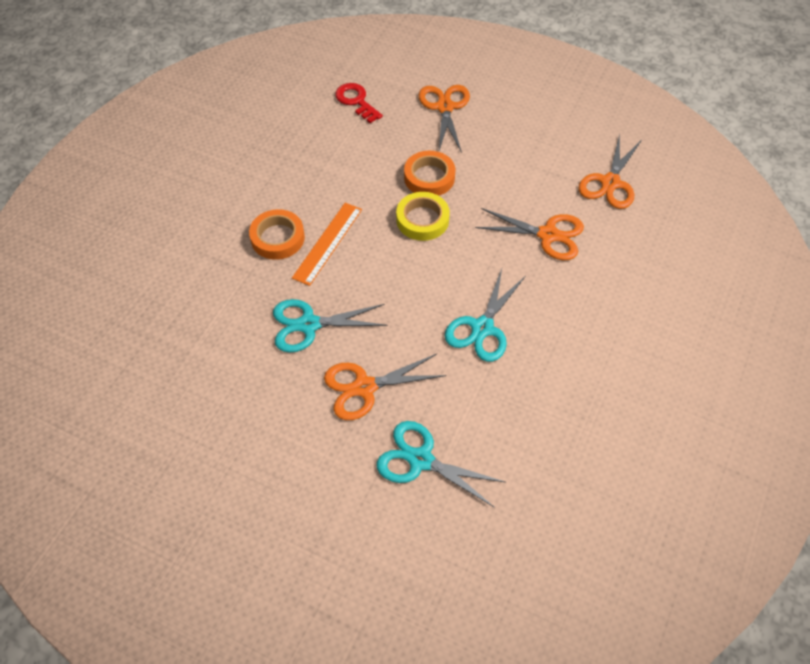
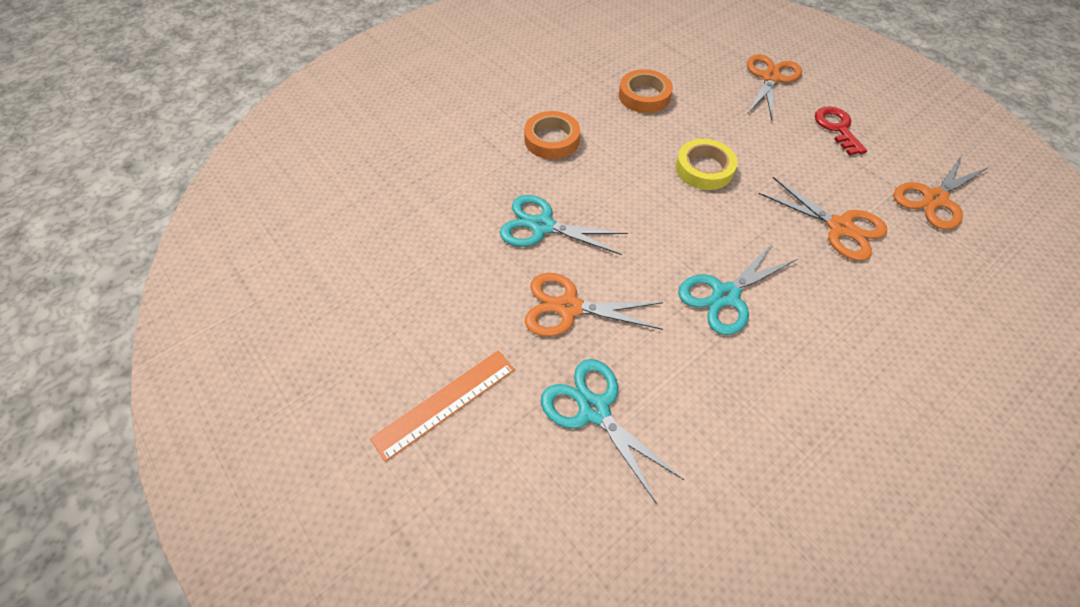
camera: 25 degrees right, 0 degrees up
(328, 243) = (597, 159): orange ruler -> orange ruler (445, 403)
(356, 101) = (683, 49): red key -> red key (837, 128)
(429, 177) = (728, 133): orange tape -> orange tape (644, 96)

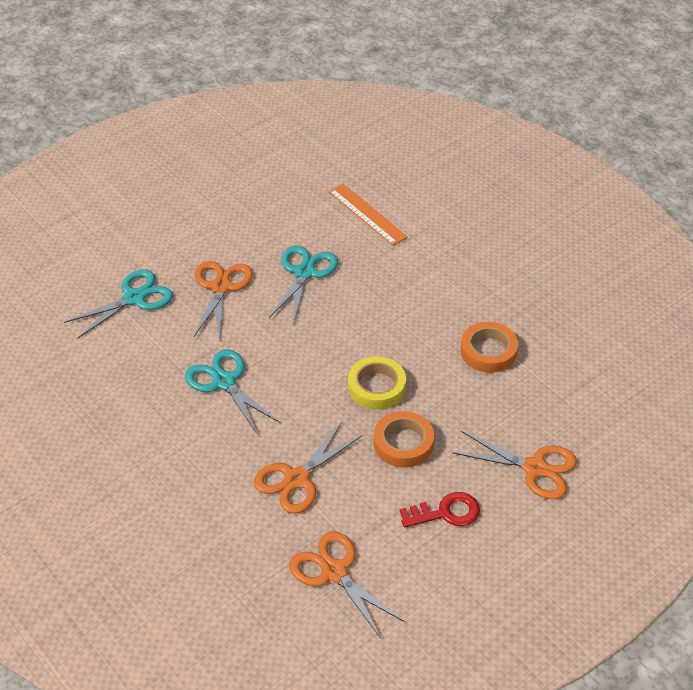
camera: 90 degrees right, 10 degrees down
(445, 403) = (150, 227): orange ruler -> orange ruler (367, 214)
(552, 140) = (414, 279): orange tape -> orange tape (403, 443)

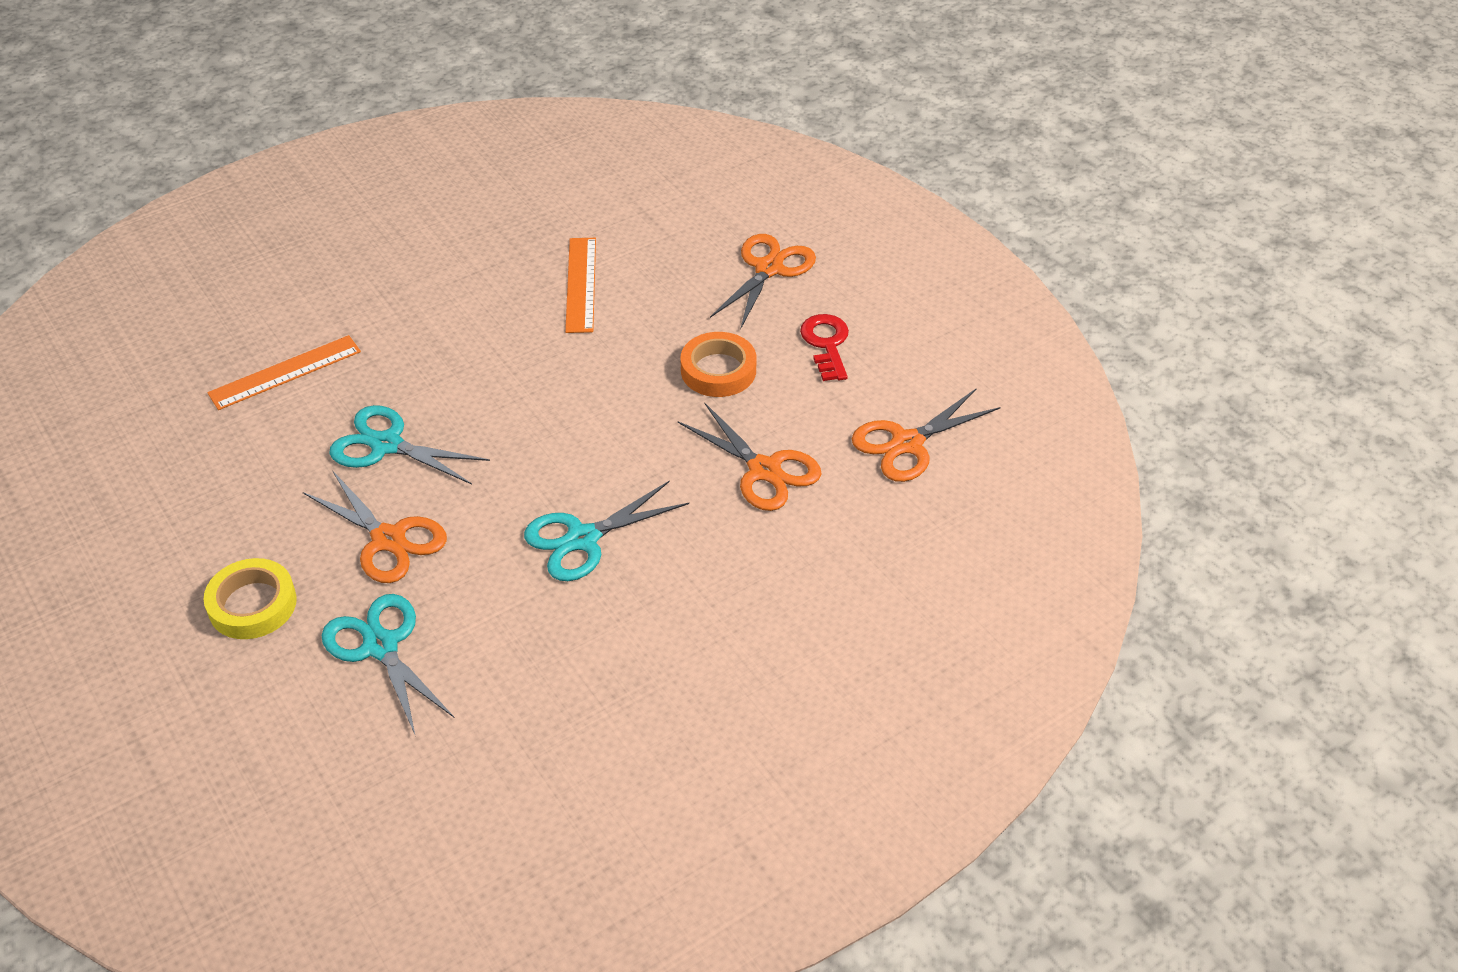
camera: 85 degrees left, 0 degrees up
(221, 287) = (388, 539): orange scissors -> orange scissors turned 150 degrees counterclockwise
(376, 387) = (621, 387): yellow tape -> yellow tape (252, 604)
(488, 351) = (581, 284): orange tape -> orange ruler

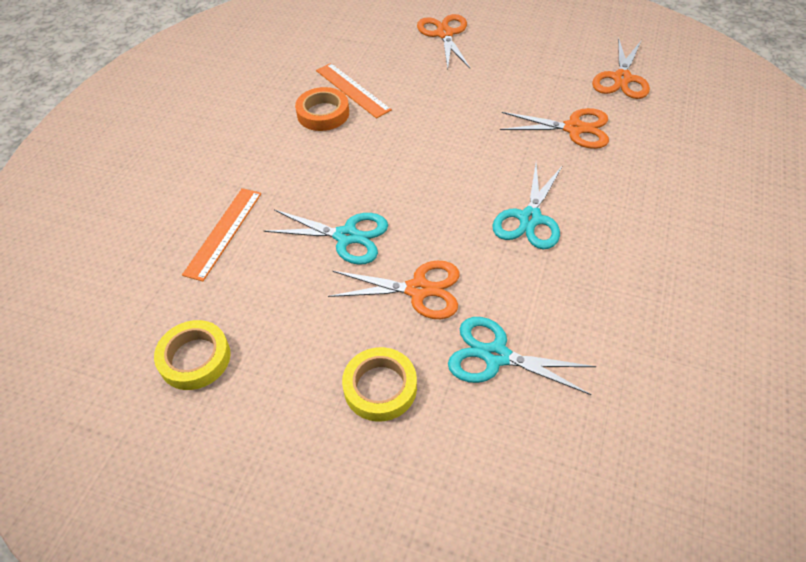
camera: 35 degrees left, 5 degrees up
(139, 477) = (195, 358): none -> yellow tape
(386, 445) = (346, 236): turquoise scissors -> turquoise scissors turned 150 degrees counterclockwise
(718, 370) = (484, 94): orange tape -> orange tape (323, 113)
(826, 344) = (521, 54): red key -> none

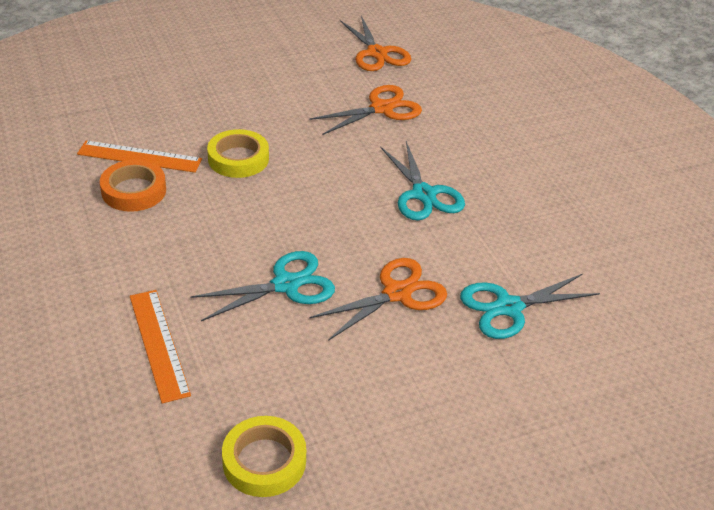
camera: 45 degrees left, 10 degrees down
(380, 387) = (450, 382): yellow tape -> yellow tape (238, 159)
(444, 34) = (176, 71): orange scissors -> none

